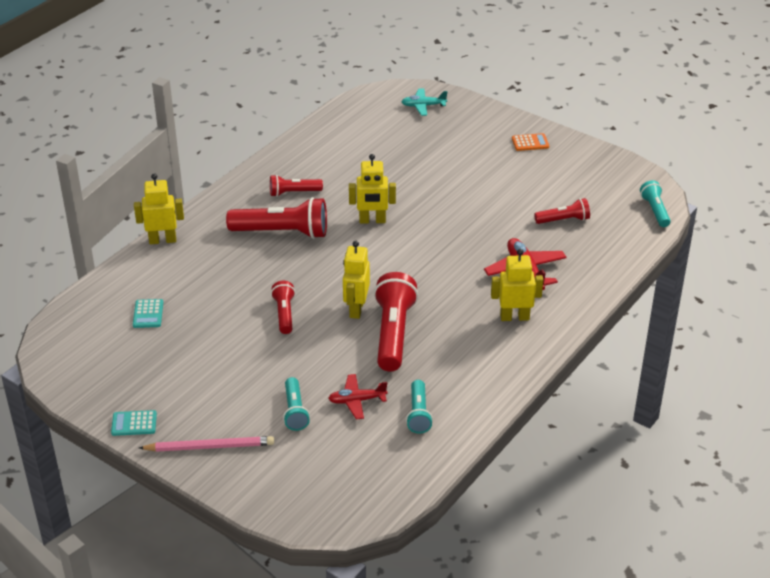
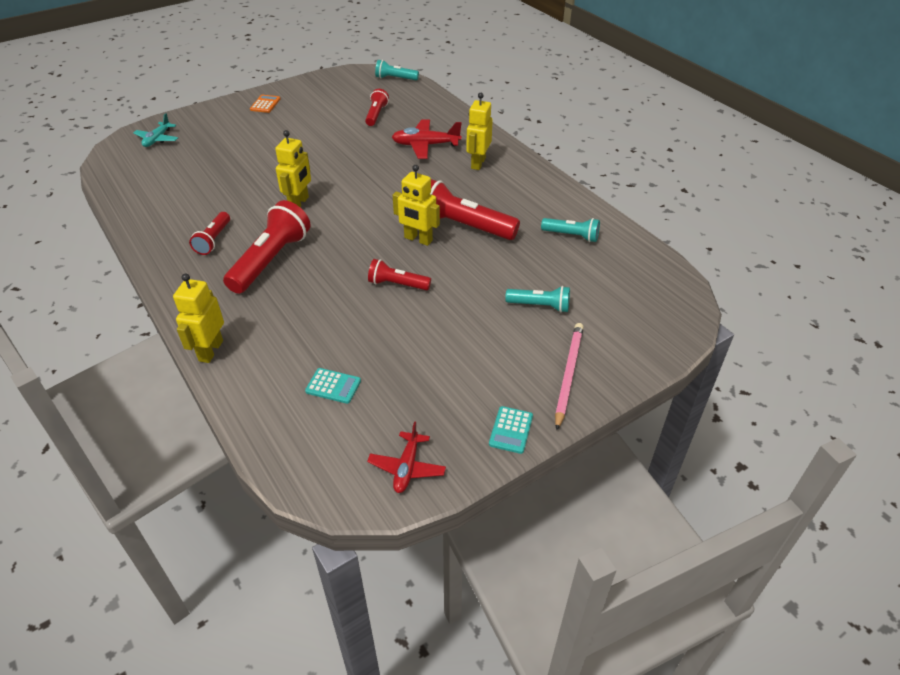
camera: 70 degrees left, 5 degrees up
(357, 401) = (541, 265): red plane -> red plane (407, 467)

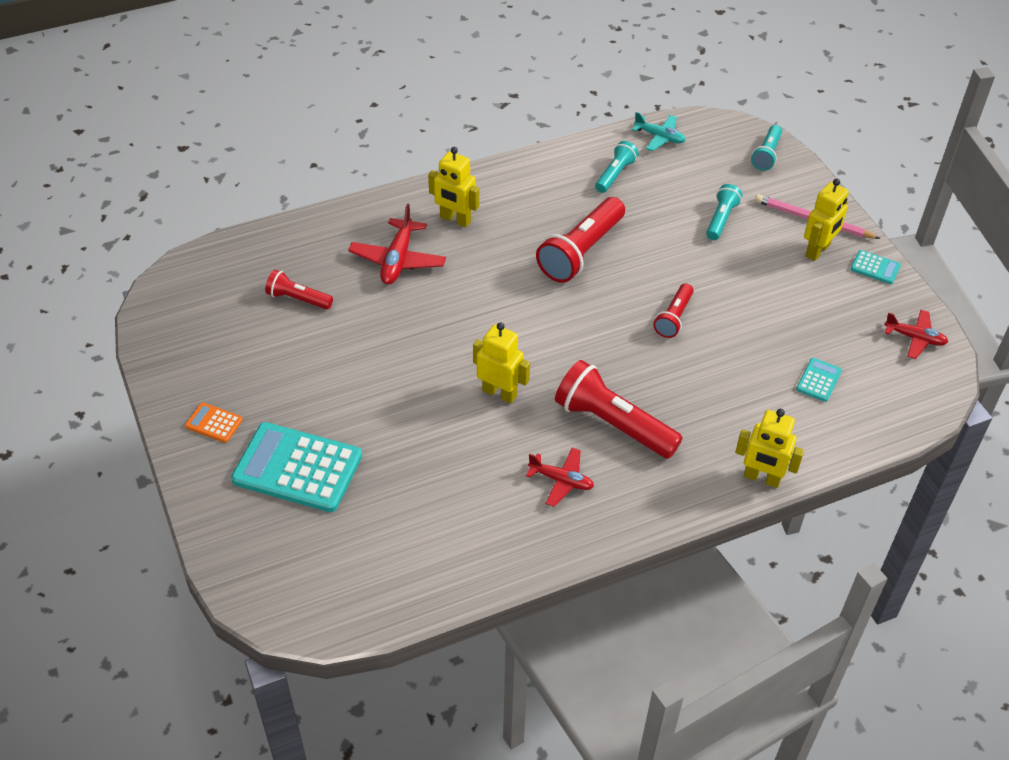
camera: 80 degrees left, 5 degrees up
(157, 139) = (276, 560): turquoise plane -> turquoise plane (659, 137)
(213, 240) = (561, 480): red flashlight -> red plane
(229, 135) = (297, 468): none -> turquoise calculator
(395, 78) = (195, 267): turquoise flashlight -> turquoise flashlight (766, 154)
(418, 239) = (598, 292): yellow robot -> yellow robot (818, 251)

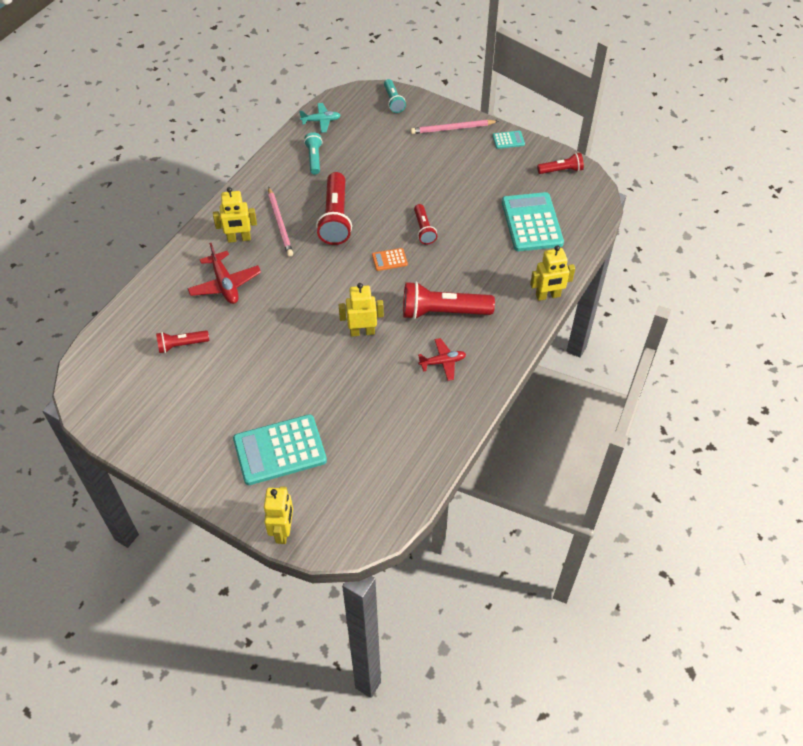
camera: 35 degrees left, 5 degrees up
(214, 423) = (199, 455): orange calculator -> orange calculator (389, 260)
(514, 226) = (280, 223): none -> pink pencil
(721, 219) = (400, 155): turquoise flashlight -> none
(818, 251) = (470, 146): yellow robot -> yellow robot (283, 531)
(818, 380) = (531, 222): turquoise calculator -> turquoise calculator, size x2.25
(915, 338) = (561, 170): red plane -> red flashlight

